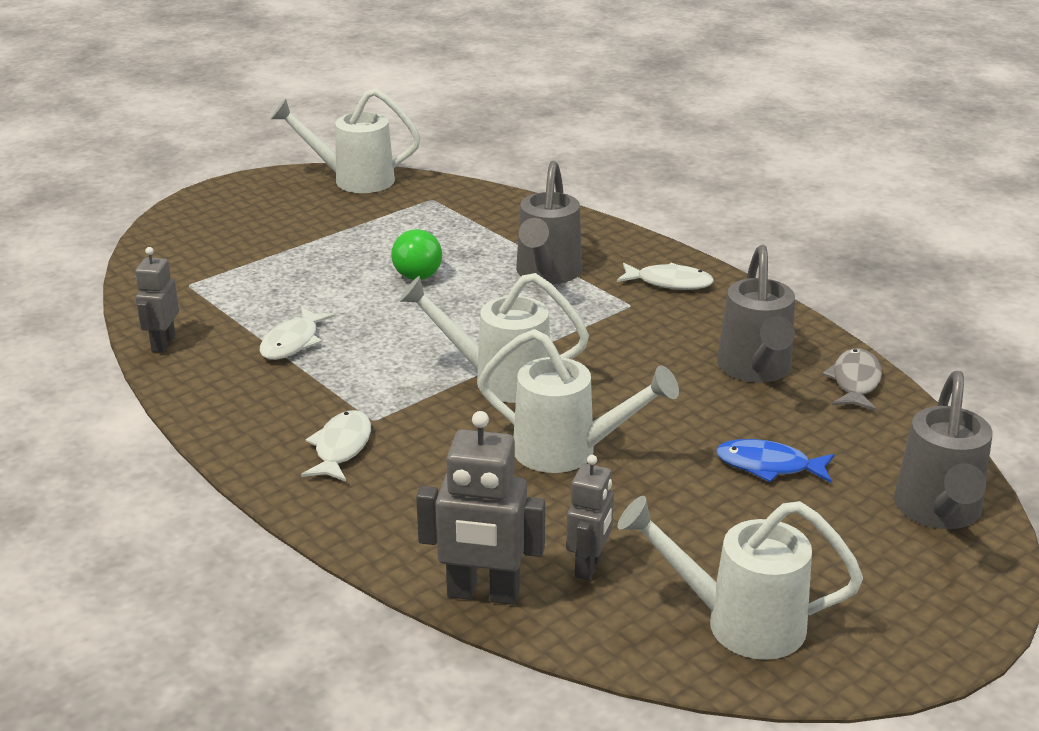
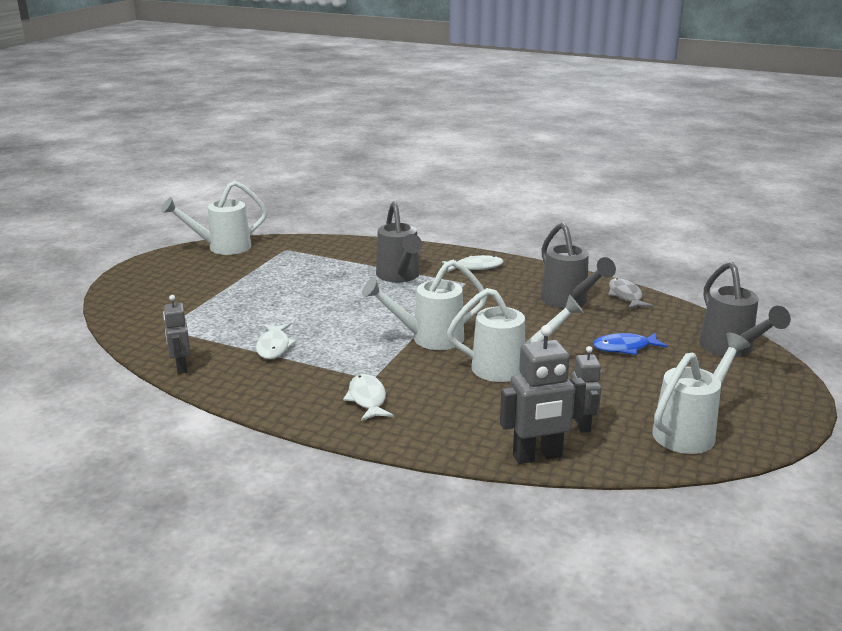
camera: 25 degrees left, 5 degrees down
(419, 270) = (317, 289): green light bulb -> none
(737, 623) = (690, 431): white watering can -> white watering can turned 150 degrees clockwise

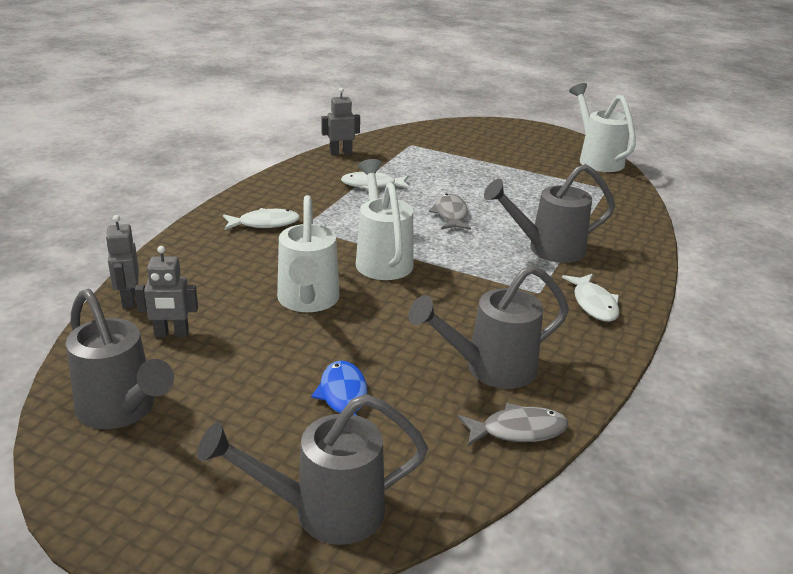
camera: 90 degrees right, 5 degrees up
(340, 310) = (450, 214): none -> grey fish
(537, 456) = (128, 300): grey robot -> grey robot, size x0.64
(690, 431) = (122, 411): white watering can -> grey watering can

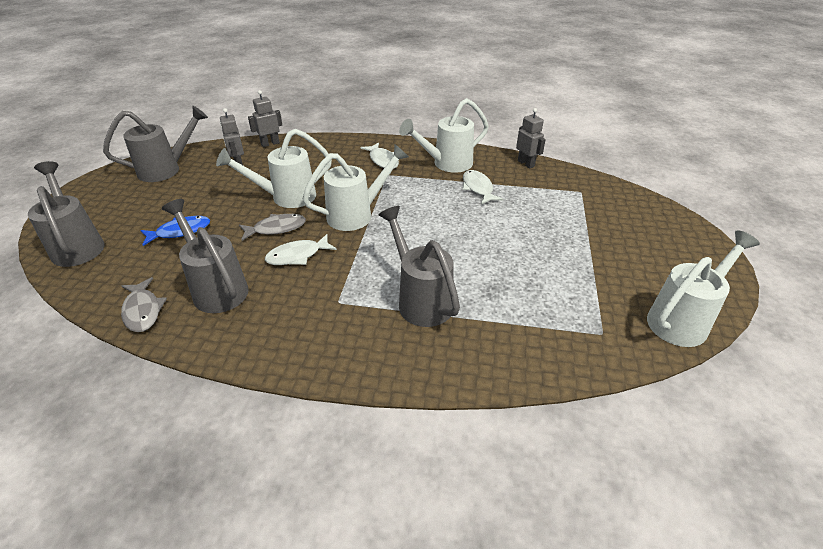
camera: 75 degrees right, 10 degrees up
(122, 411) = (167, 169): grey watering can -> grey watering can turned 150 degrees counterclockwise
(307, 190) = (446, 164): none -> white watering can
(450, 214) = (453, 234): grey fish -> grey fish (276, 228)
(593, 304) = (329, 339): white fish -> white fish (297, 255)

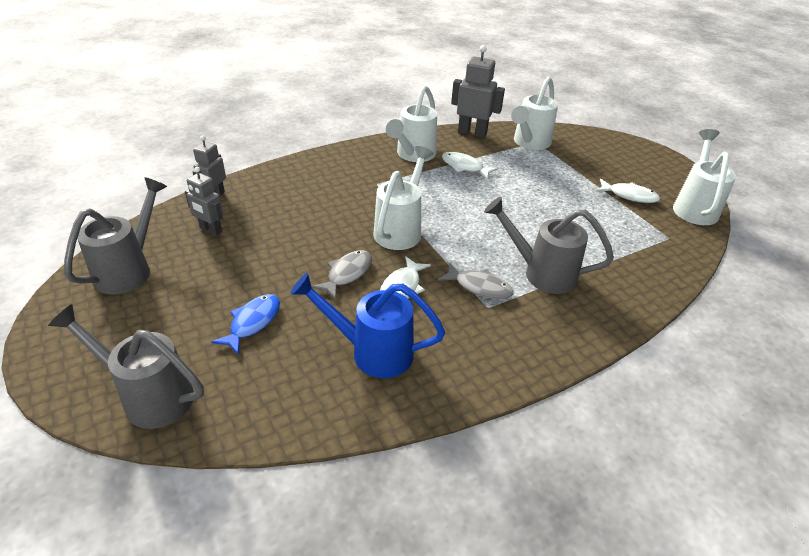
camera: 40 degrees left, 0 degrees up
(143, 311) = (333, 410): grey fish -> grey fish (479, 287)
(216, 287) = (371, 351): grey watering can -> blue watering can
(286, 197) = (313, 242): white watering can -> white watering can (529, 143)
(383, 160) = (354, 172): white fish -> white fish (629, 196)
(526, 163) = (472, 133): grey robot -> grey robot, size x1.56

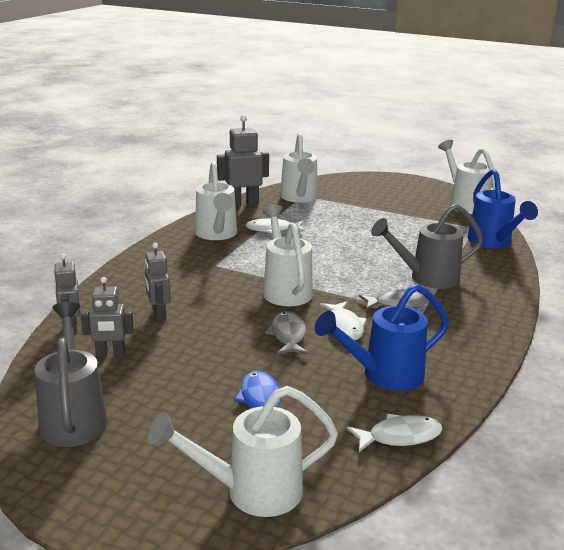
camera: 35 degrees left, 15 degrees down
(148, 395) = (250, 492): grey watering can -> white watering can
(281, 211) = (159, 314): none -> grey robot
(629, 196) = (416, 210): white fish -> white fish (399, 436)
(667, 263) = (493, 242): none -> blue watering can

